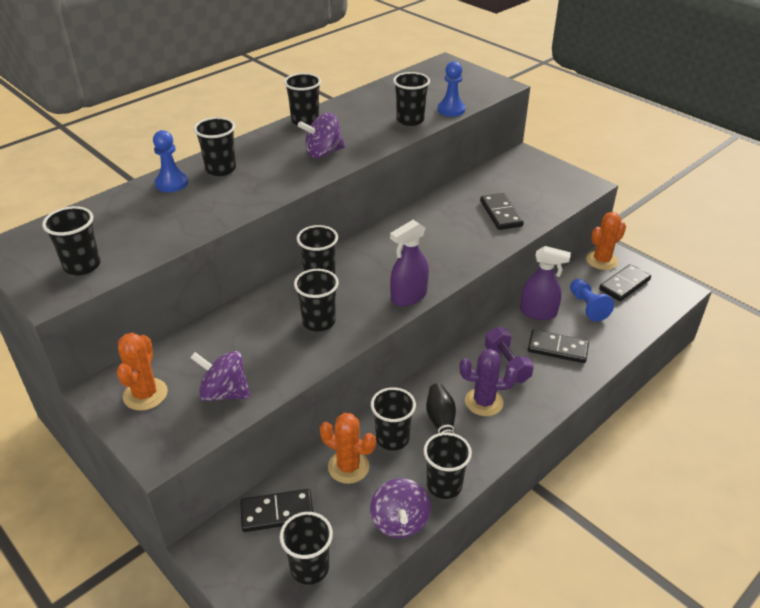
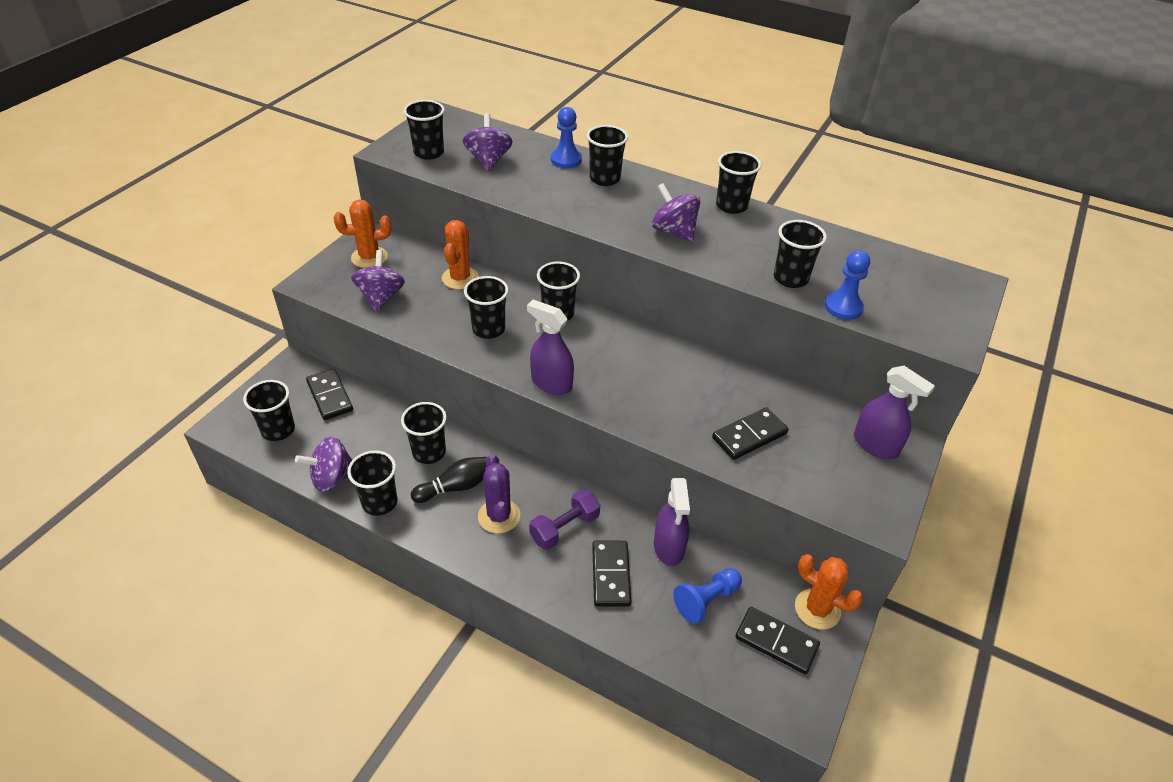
camera: 70 degrees right, 5 degrees up
(133, 228) = (488, 160): none -> purple spinning top
(348, 467) = (387, 429): orange cactus -> orange cactus (460, 278)
(524, 168) = (875, 445): none -> purple spray bottle

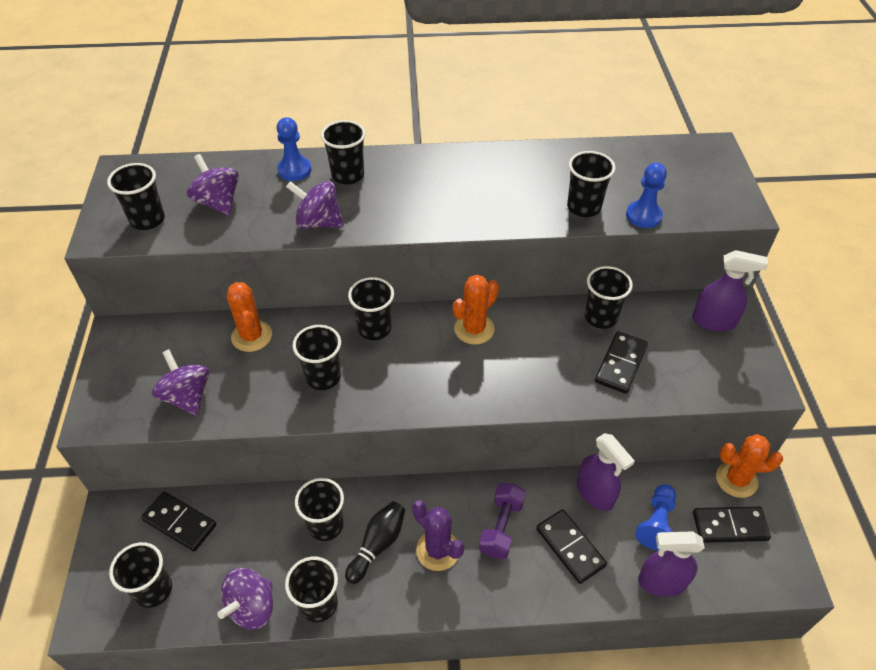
camera: 30 degrees left, 5 degrees up
(369, 257) = (138, 358): orange cactus -> orange cactus (474, 329)
(551, 383) = (424, 402): purple spray bottle -> purple spray bottle (661, 582)
(674, 231) = (453, 204): purple spinning top -> purple spinning top (318, 222)
(731, 206) = (480, 156): black cup -> black cup (600, 317)

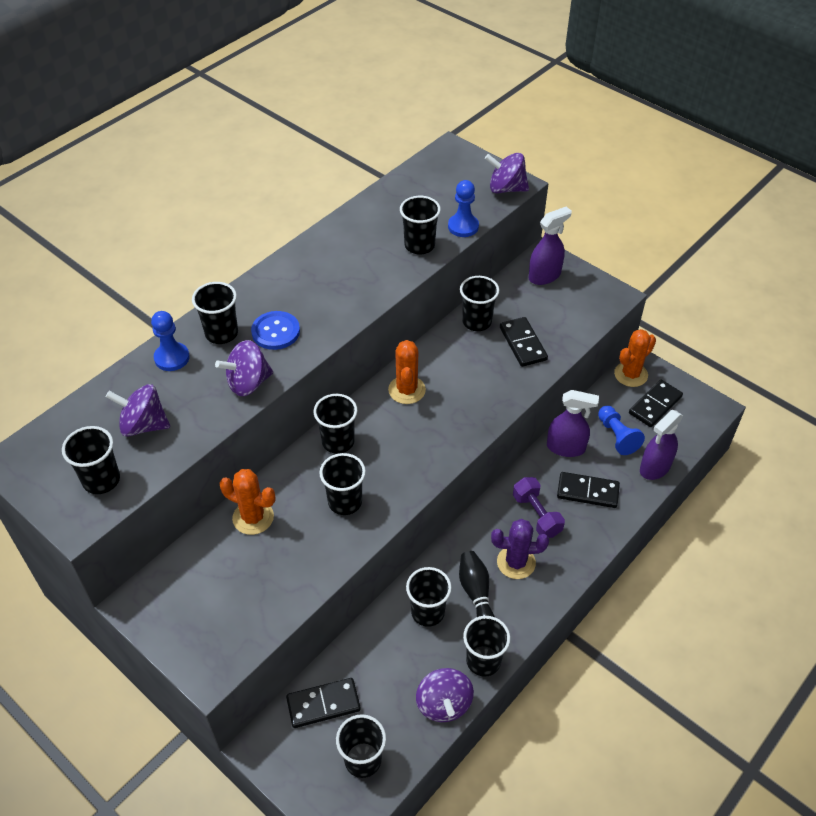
camera: 45 degrees left, 0 degrees up
(187, 396) = (262, 596): purple spinning top -> purple spinning top (506, 188)
(385, 199) = (275, 332): none -> blue button

